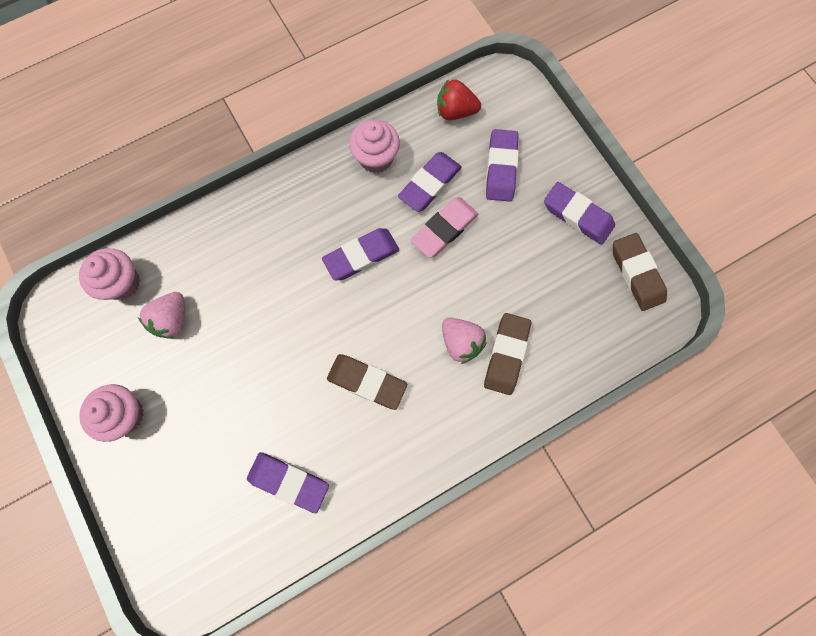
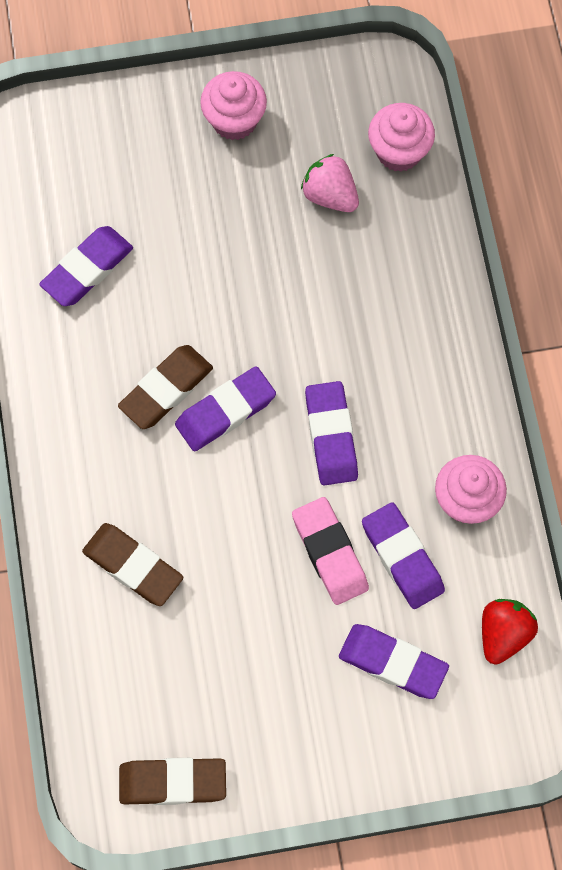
camera: 110 degrees right, 5 degrees down
(461, 342) = (170, 517): pink strawberry -> none
(577, 216) = (284, 739): purple eraser -> purple eraser (225, 411)

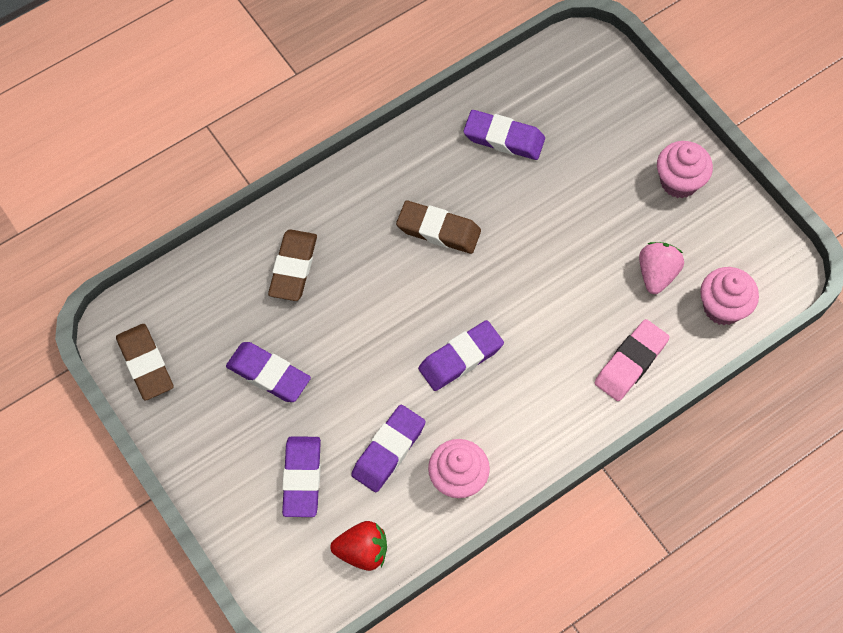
camera: 65 degrees right, 5 degrees down
(225, 411) = (442, 277): purple eraser -> purple eraser (268, 374)
(329, 553) = (367, 397): pink eraser -> pink eraser (630, 362)

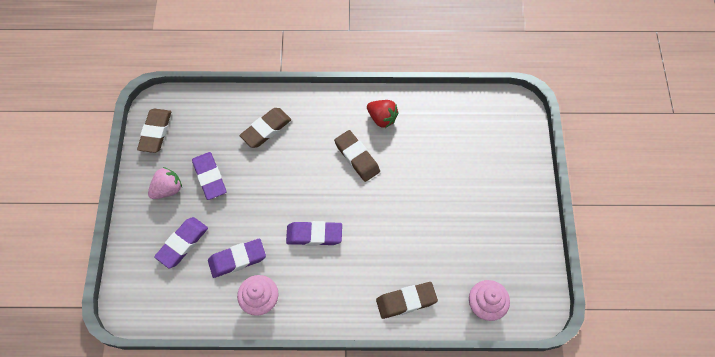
camera: 35 degrees right, 0 degrees up
(362, 551) = (181, 304): red strawberry -> red strawberry (382, 118)
(504, 138) = (431, 129): purple eraser -> none
(630, 362) = (406, 301): pink eraser -> brown eraser
(656, 274) = (460, 260): pink strawberry -> pink strawberry (168, 189)
(679, 182) = (514, 216): pink cupcake -> none

